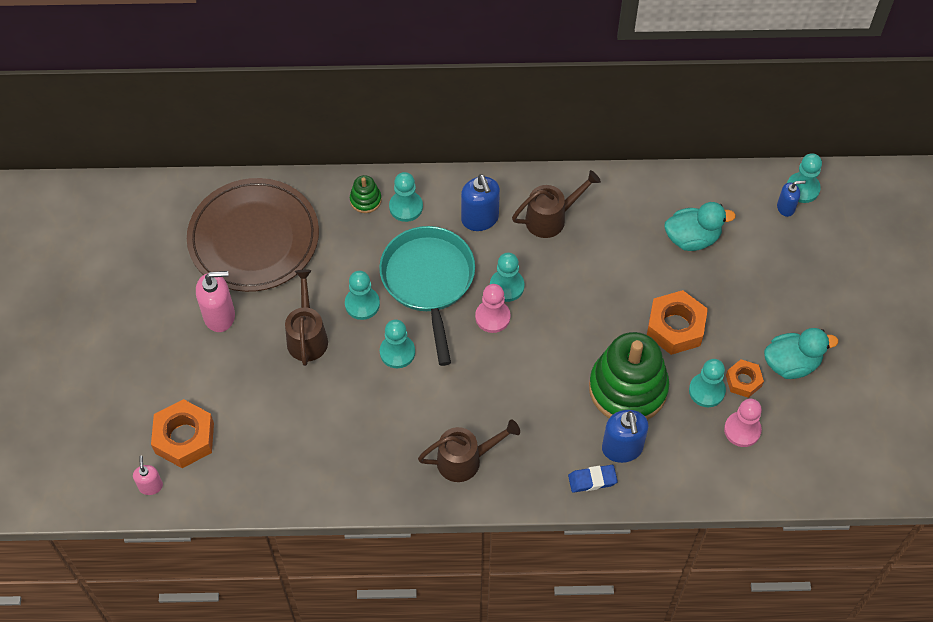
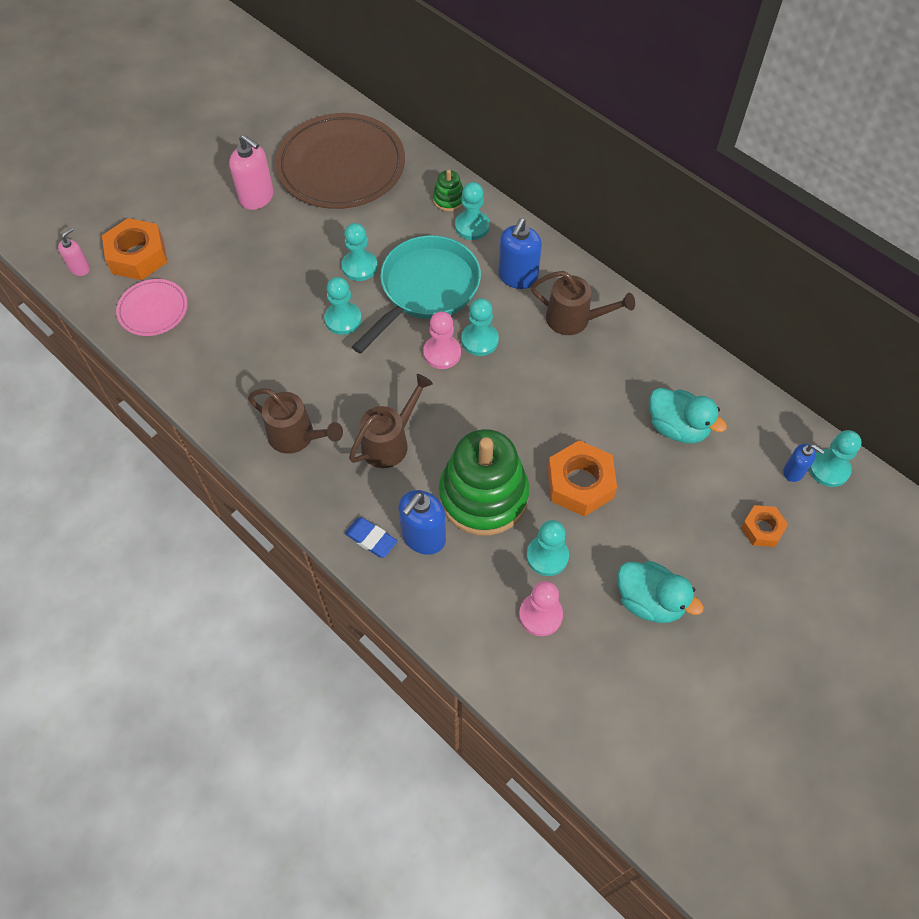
camera: 45 degrees right, 0 degrees up
(250, 466) = (153, 310): none -> pink plate
(307, 336) = (296, 257): brown watering can -> brown watering can (390, 442)
(743, 381) = (589, 577): orange nut -> orange nut (762, 529)

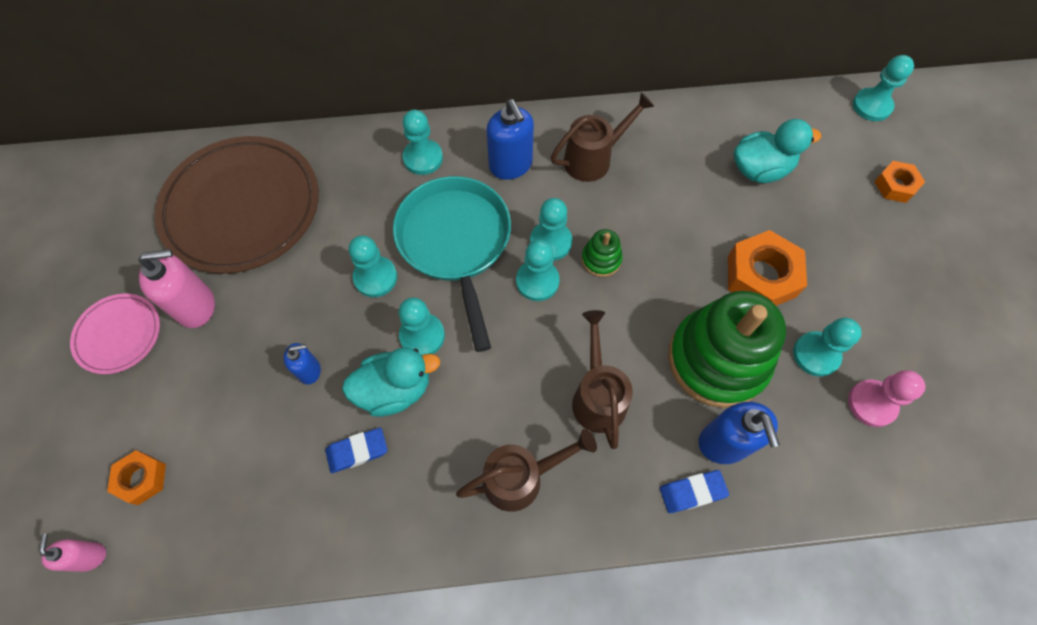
camera: 50 degrees left, 5 degrees up
(137, 256) = (141, 479): orange nut -> orange nut, size x0.58
(153, 310) = (230, 513): pink plate -> pink plate (118, 335)
(240, 342) = (357, 451): none -> blue eraser
(442, 353) = (537, 281): pink pawn -> turquoise pawn
(449, 199) = (375, 153): green stacking toy -> green stacking toy (601, 259)
(649, 601) = (911, 311): turquoise duck -> turquoise duck (395, 389)
(794, 472) = (858, 128): blue soap dispenser -> blue soap dispenser (309, 370)

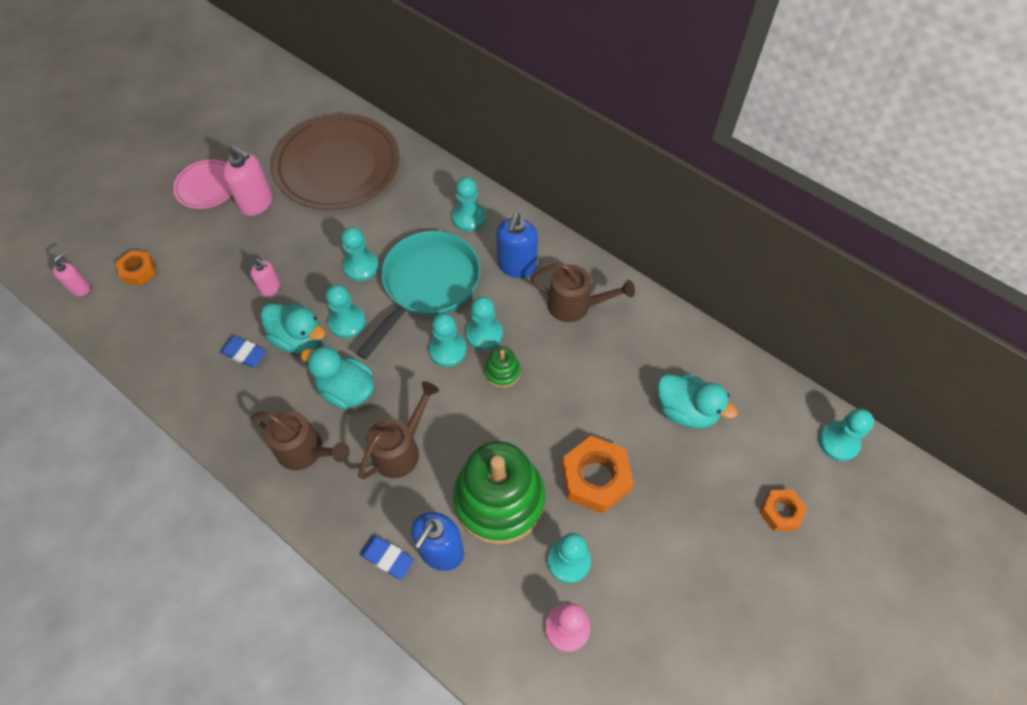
camera: 45 degrees right, 5 degrees down
(309, 370) = (270, 288): blue soap dispenser -> pink soap dispenser
(493, 393) = (346, 390): none -> turquoise duck

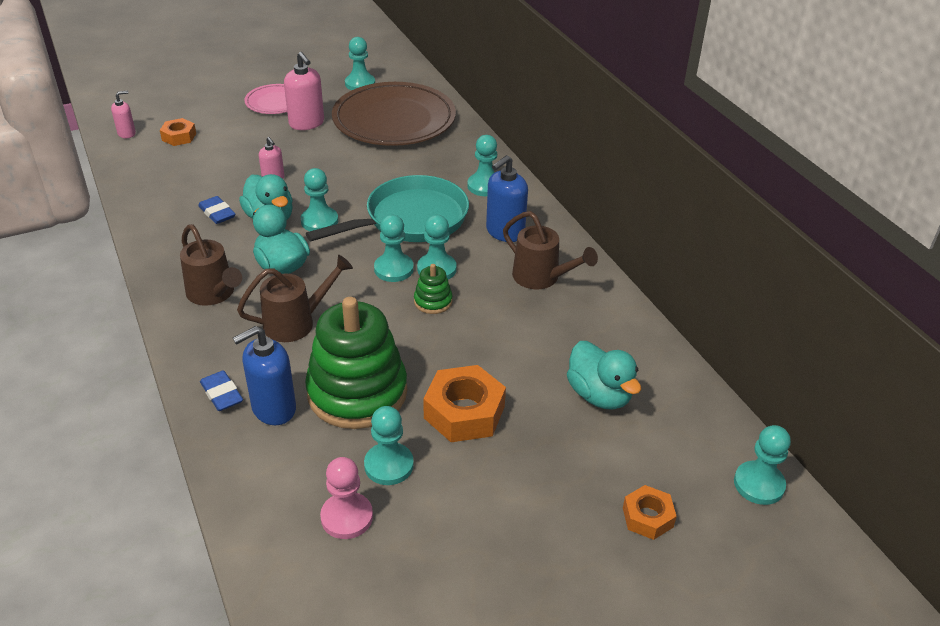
camera: 25 degrees right, 20 degrees down
(361, 266) = (361, 189): turquoise pawn -> turquoise pawn (360, 84)

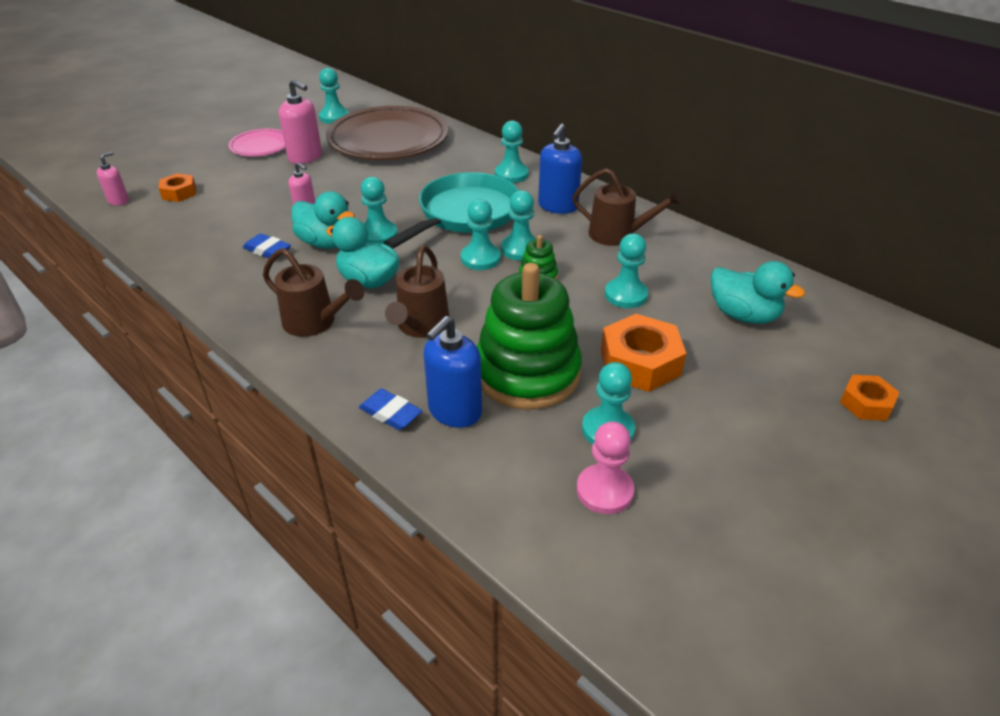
camera: 20 degrees left, 0 degrees up
(297, 322) = (420, 327): brown watering can -> brown watering can turned 150 degrees clockwise
(759, 484) = (926, 349): turquoise pawn -> turquoise pawn (626, 295)

